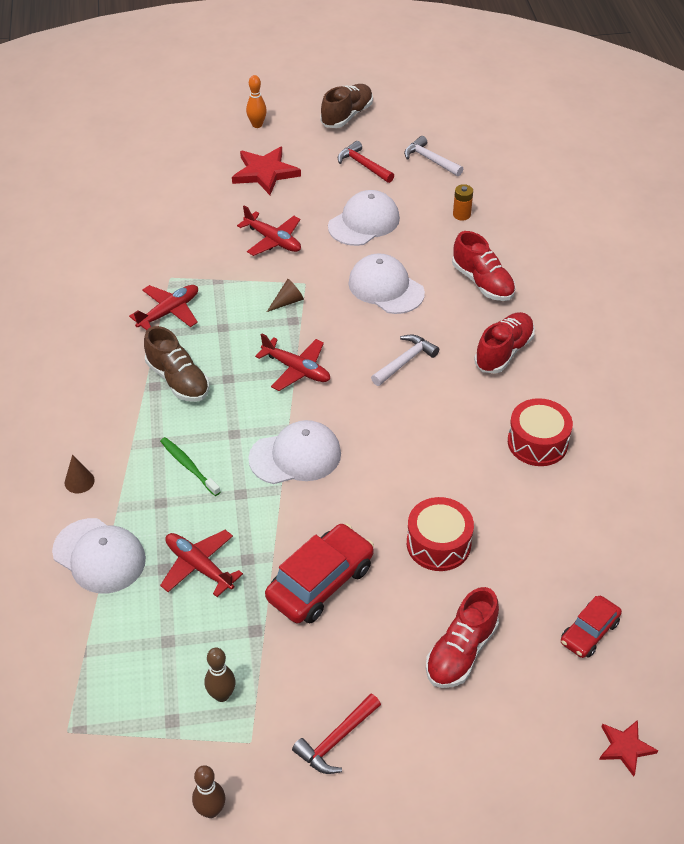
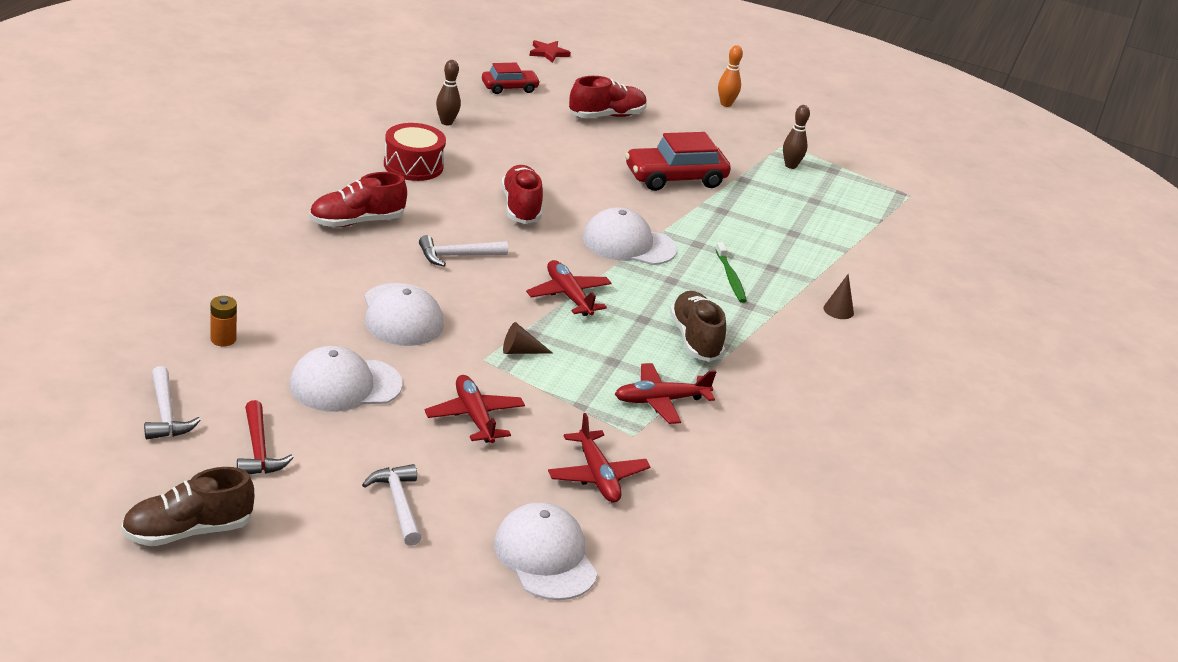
camera: 155 degrees left, 15 degrees down
(99, 556) = (844, 260): white cap -> white cap (545, 557)
(199, 566) = (764, 223): red plane -> red plane (597, 476)
(211, 810) = (829, 133): brown bowling pin -> brown bowling pin (446, 122)
(257, 125) = (333, 585): orange bowling pin -> orange bowling pin (726, 104)
(265, 173) = (398, 504): red star -> white hammer
(336, 740) = (726, 122): red hammer -> none
(438, 544) = (564, 157): red drum -> none
(482, 282) = (296, 274): red shoe -> red shoe (521, 207)

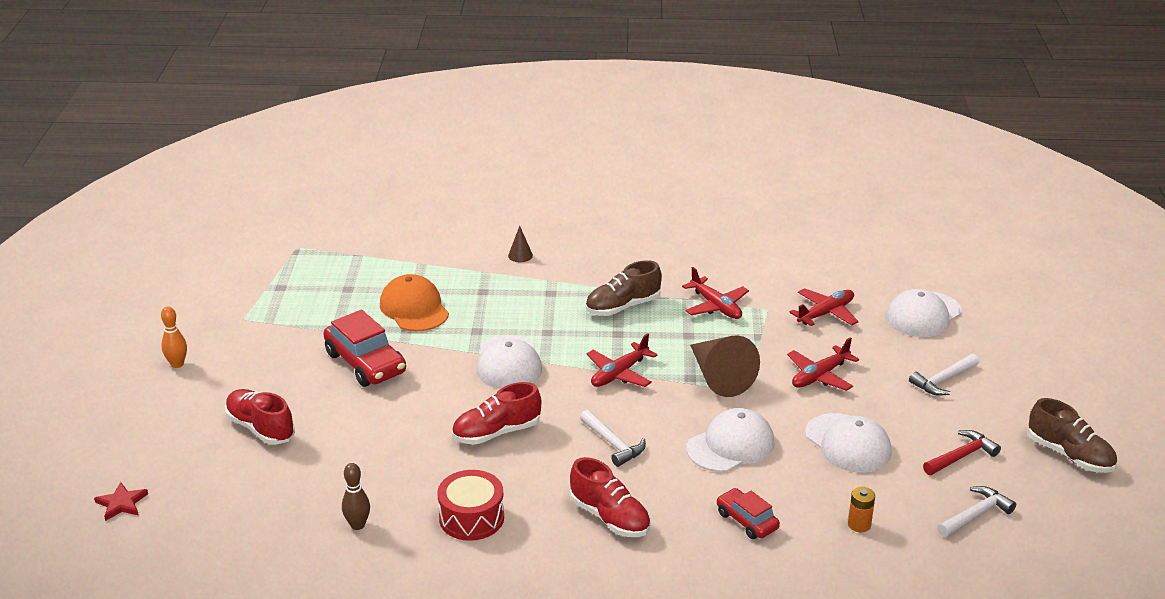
camera: 105 degrees left, 0 degrees up
(509, 88) = (238, 506): red car -> red car (747, 521)
(521, 351) = (719, 377): brown cone -> brown cone, size x2.24
(730, 278) = (517, 307): green toothbrush -> none
(758, 223) = (414, 308): none -> orange cap
(790, 166) = (288, 309): brown bowling pin -> none

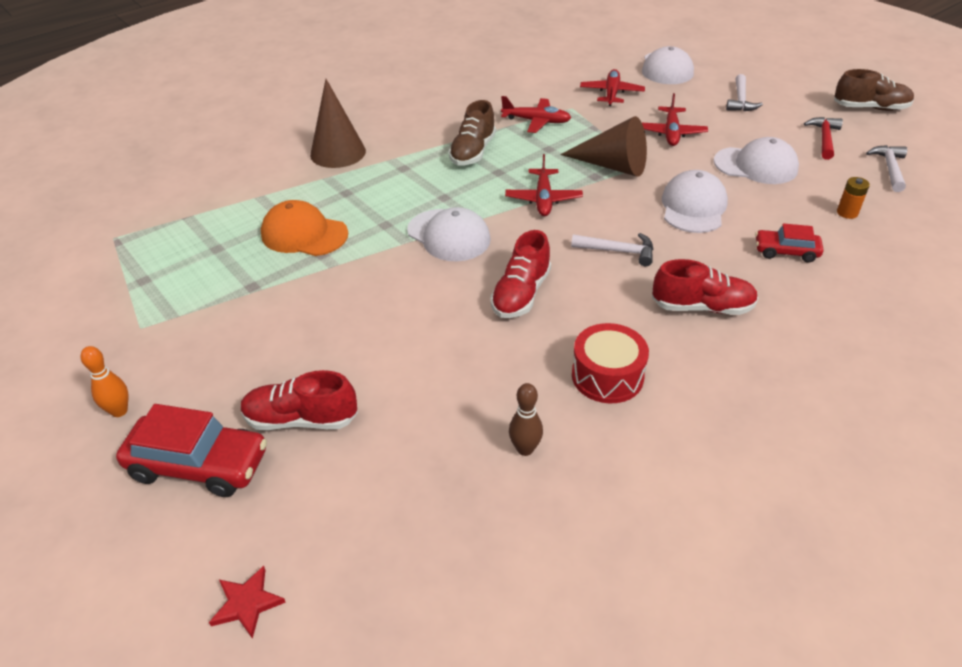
camera: 40 degrees left, 10 degrees up
(365, 363) = (324, 301): red car -> red car (199, 465)
(520, 255) = (338, 152): brown cone -> brown cone, size x2.24

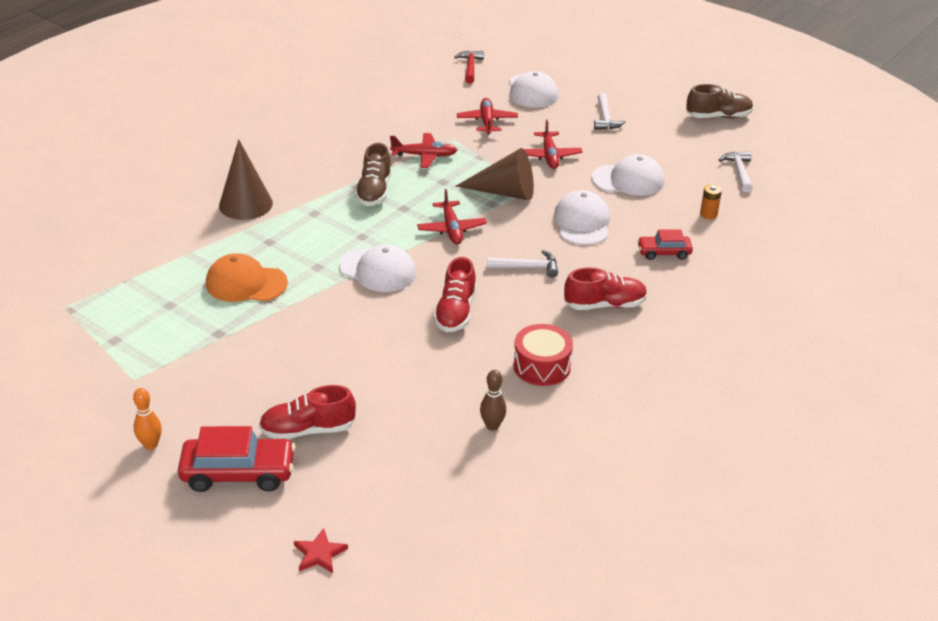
camera: 15 degrees left, 5 degrees down
(824, 139) = (682, 149): red hammer -> red hammer (470, 67)

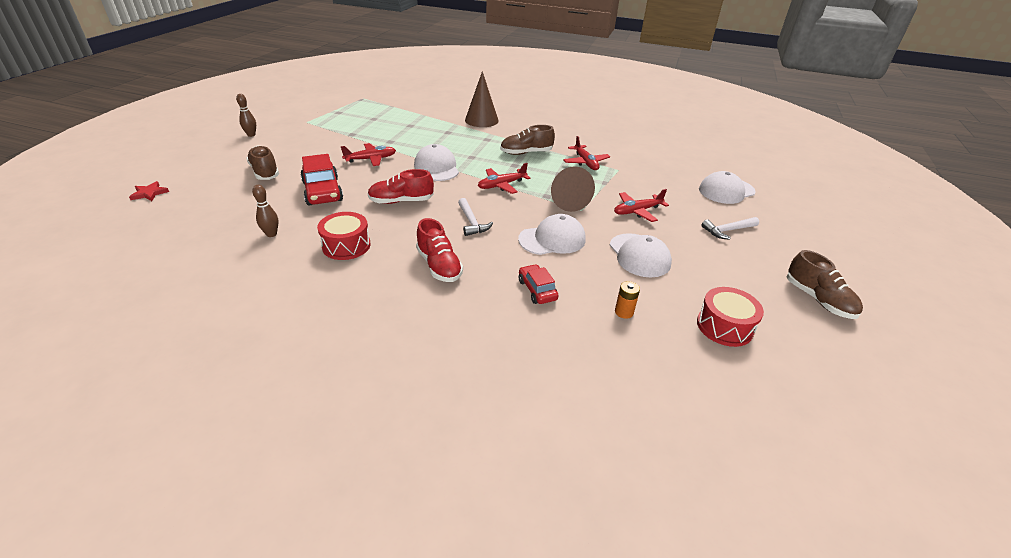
camera: 70 degrees right, 0 degrees up
(150, 445) = (251, 135): orange bowling pin -> brown bowling pin
(238, 473) = (226, 159): red car -> red car (322, 191)
(246, 283) = (402, 133): orange cap -> none
(308, 430) = (265, 172): red shoe -> brown shoe
(378, 270) = (436, 167): white cap -> white cap turned 150 degrees clockwise
(470, 67) = (725, 161): red hammer -> none
(487, 121) = (657, 178): red plane -> red plane (371, 159)
(739, 172) = (724, 326): white hammer -> red drum

